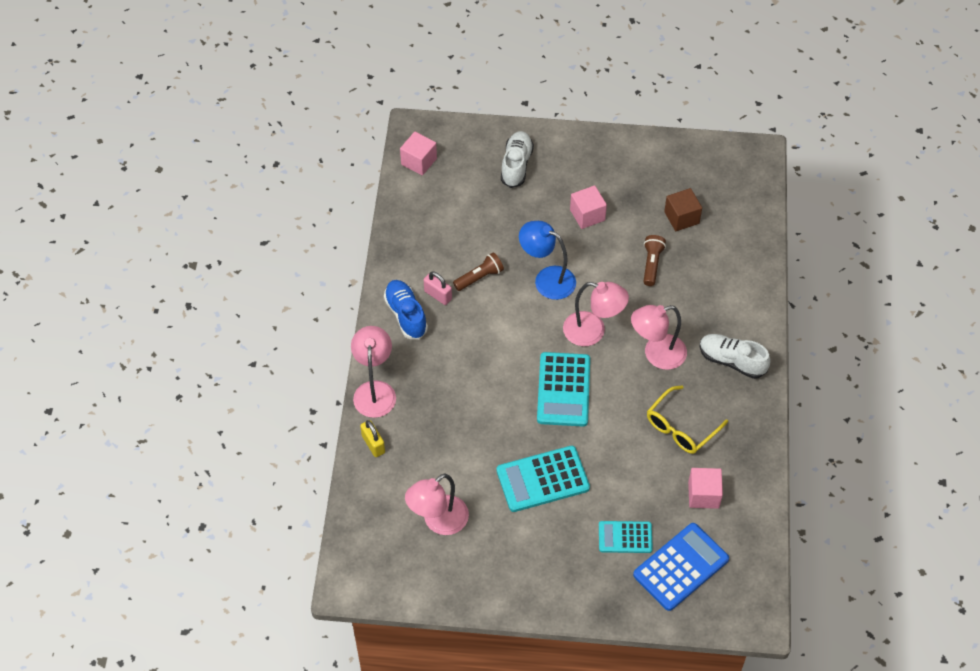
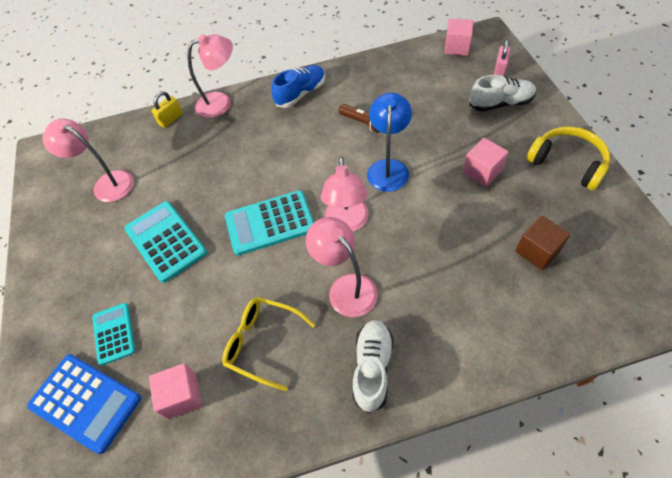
camera: 75 degrees right, 0 degrees up
(438, 295) = (330, 105): pink padlock -> pink padlock (499, 70)
(609, 155) = (567, 163): none -> yellow headphones
(651, 264) = (458, 244): brown flashlight -> none

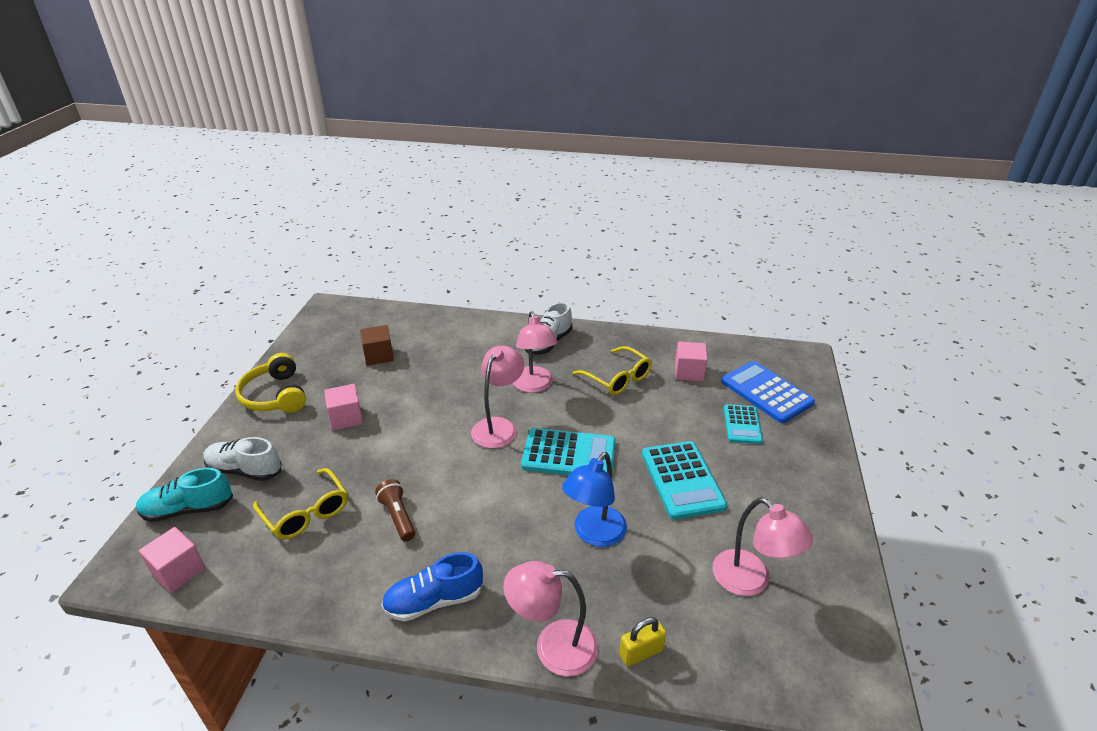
camera: 160 degrees left, 20 degrees down
(388, 168) = (420, 456): blue lamp -> blue lamp (594, 534)
(425, 100) = (306, 512): none -> yellow glasses
(499, 70) = (188, 509): pink padlock -> turquoise shoe

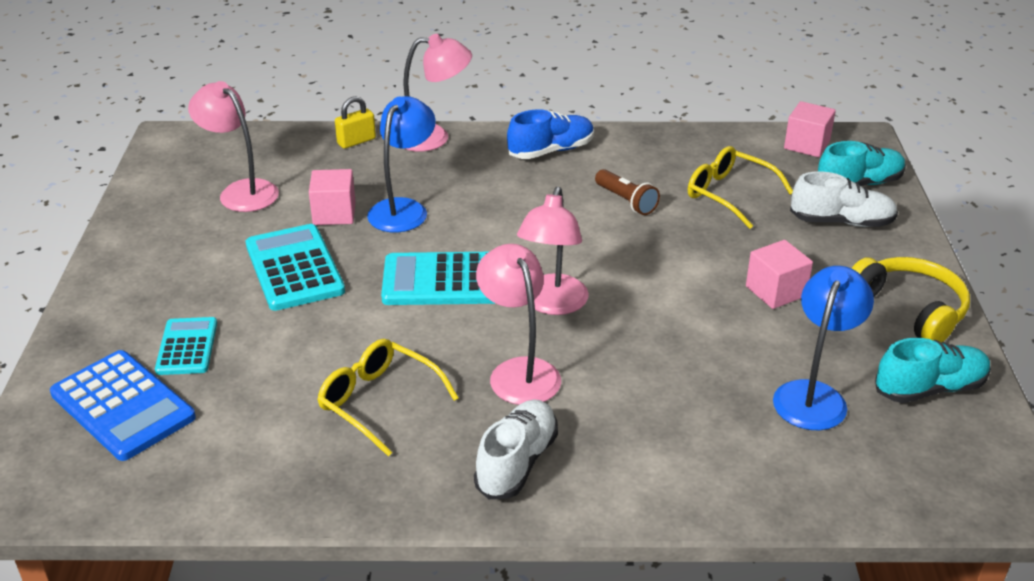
camera: 170 degrees right, 0 degrees up
(315, 352) = (929, 388): none -> turquoise shoe
(379, 356) = (814, 395): brown cube -> blue lamp
(689, 372) = (249, 430): pink cube -> pink cube (334, 213)

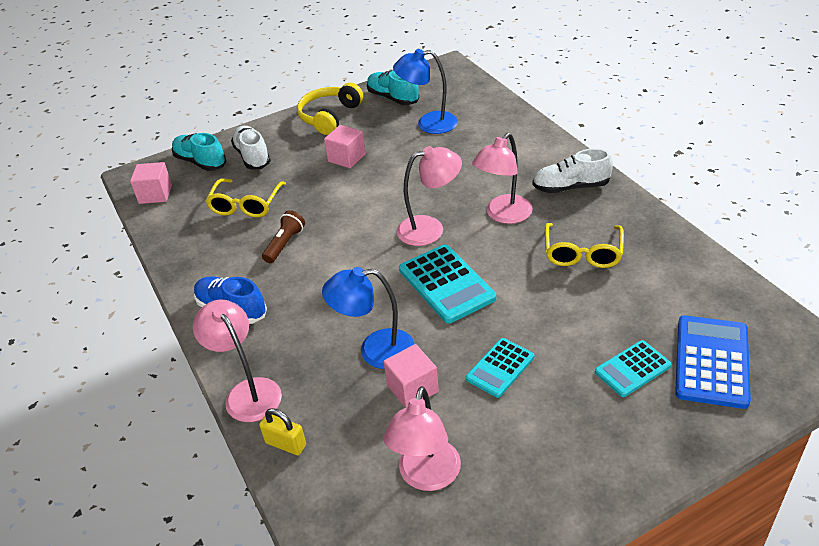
camera: 115 degrees left, 5 degrees up
(294, 268) = (500, 368): turquoise calculator -> turquoise calculator, size x0.62

